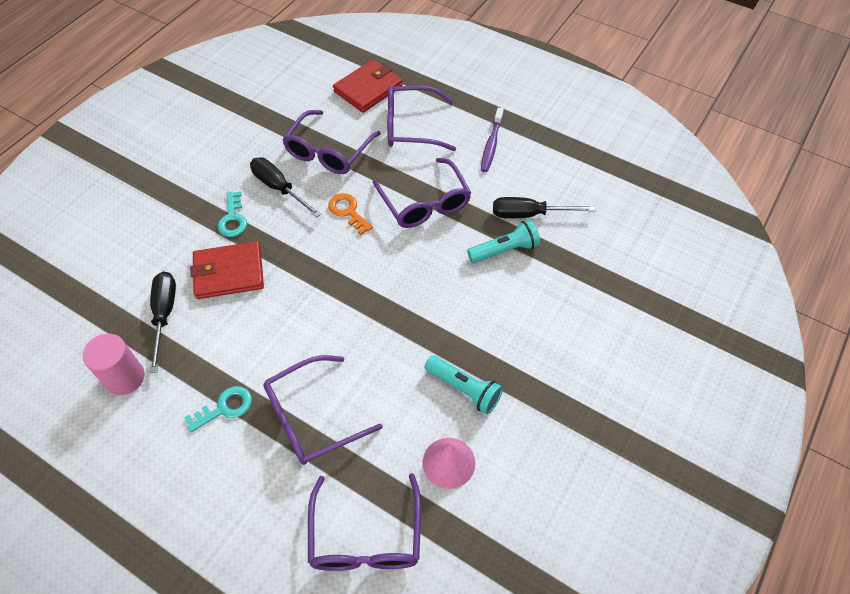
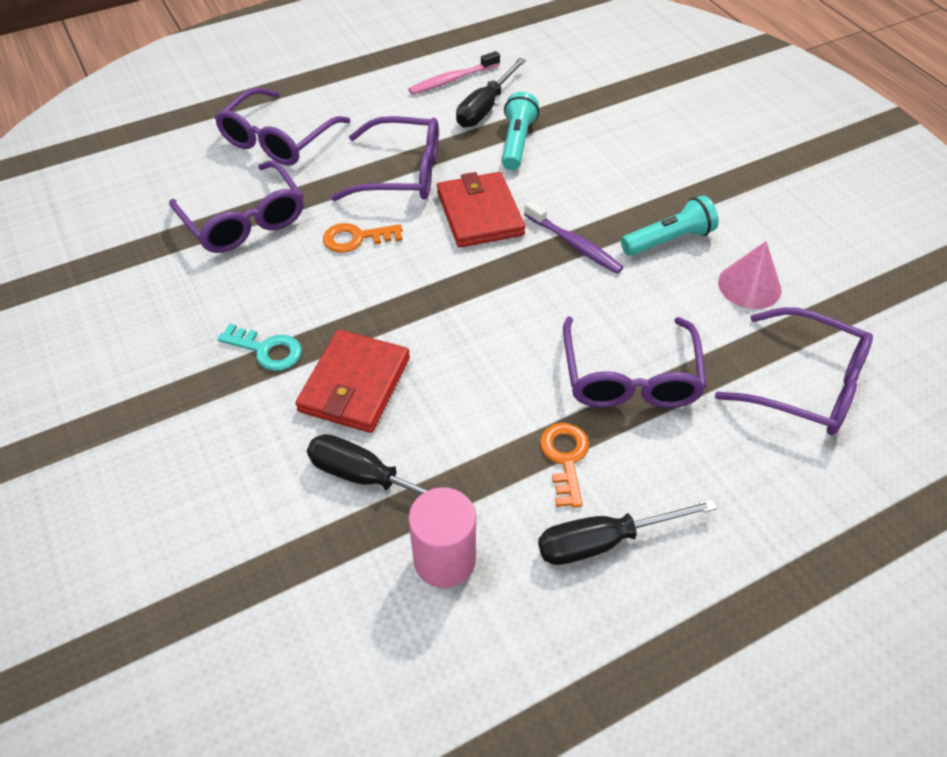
camera: 60 degrees left, 5 degrees down
(225, 408) = (565, 458): turquoise key -> orange key
(279, 188) = (258, 286): black screwdriver -> black screwdriver (604, 541)
(368, 89) = (178, 150): red wallet -> red wallet (480, 213)
(491, 144) = (367, 94): purple toothbrush -> purple toothbrush (574, 244)
(546, 181) = (452, 80): none -> pink toothbrush

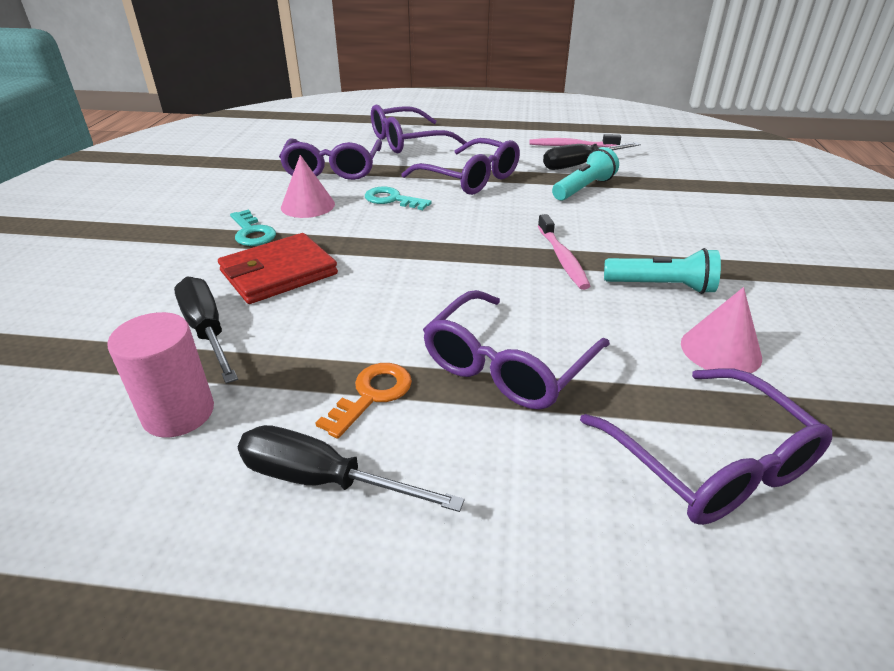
camera: 35 degrees right, 15 degrees down
(280, 286) = (308, 205): none -> pink cone
(356, 238) = (392, 199): orange key -> turquoise key
(480, 213) = (502, 216): red wallet -> none
(574, 244) = (562, 258): purple toothbrush -> pink toothbrush

